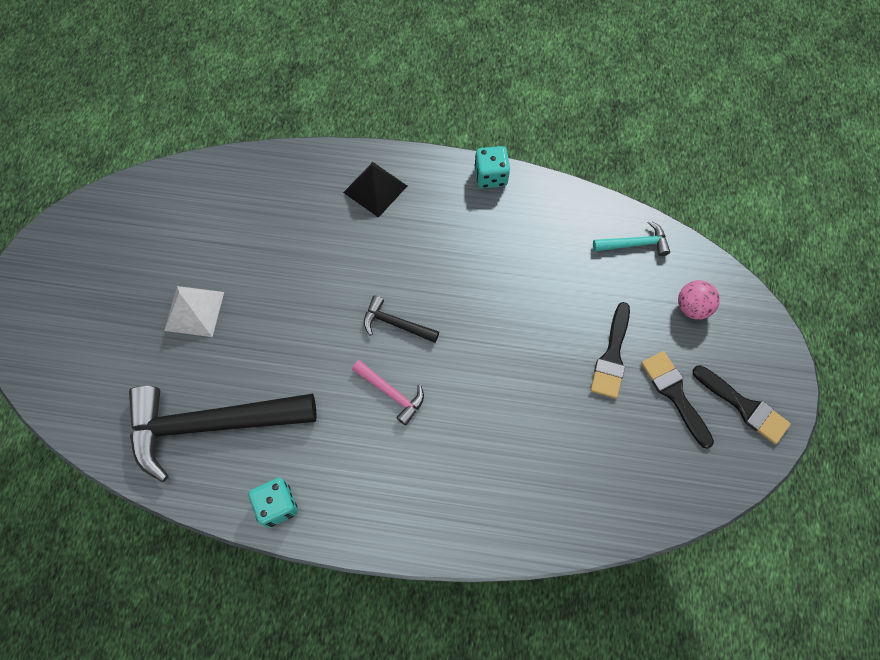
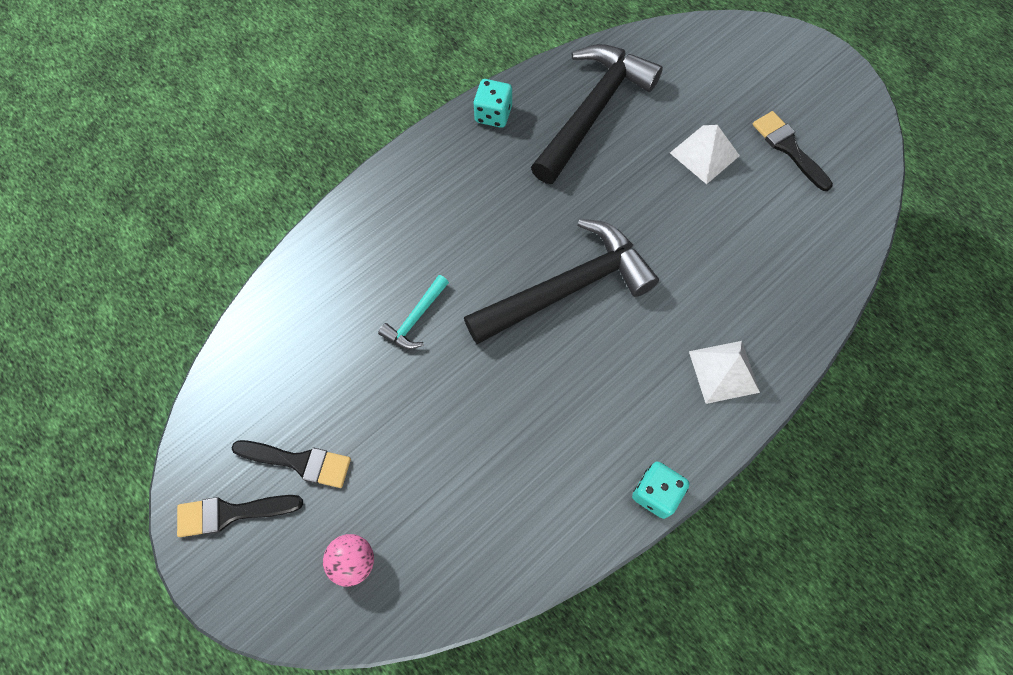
camera: 130 degrees right, 0 degrees up
(375, 189) = (724, 371): black pyramid -> white pyramid
(391, 393) = (509, 242): pink hammer -> none
(396, 324) = (566, 288): black hammer -> black hammer, size x2.26
(612, 356) = (380, 439): black brush -> black brush (788, 148)
(634, 244) = (463, 570): turquoise hammer -> turquoise hammer (416, 318)

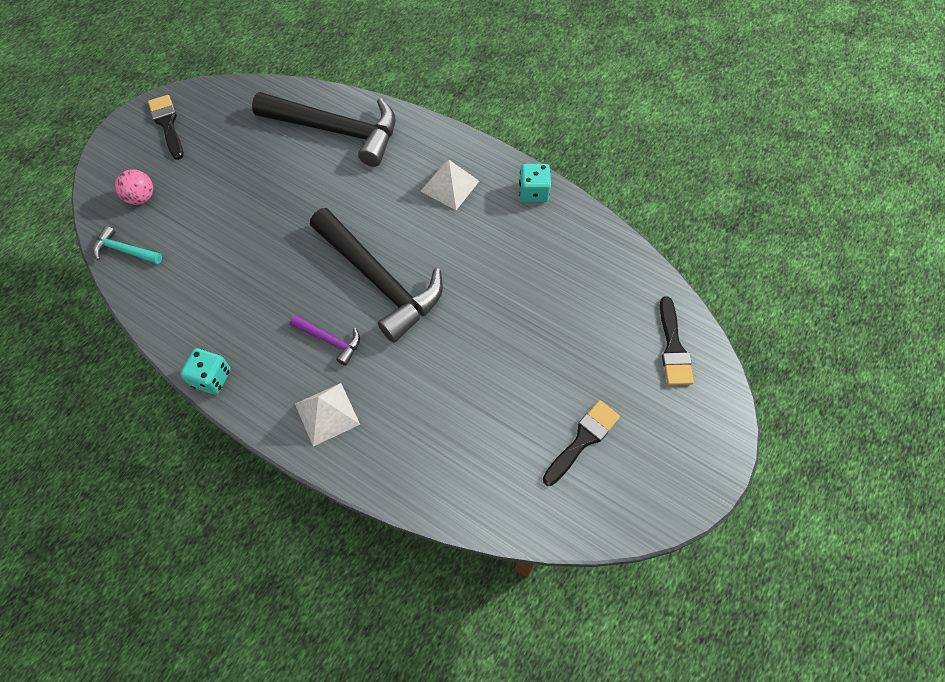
camera: 75 degrees right, 5 degrees down
(299, 462) = (207, 149): black brush -> black brush (673, 347)
(416, 318) = (329, 186): turquoise hammer -> turquoise hammer (125, 251)
(592, 111) = (564, 264): black hammer -> black hammer (336, 130)
(633, 354) = (329, 340): none -> purple hammer
(704, 154) = (549, 364): white pyramid -> white pyramid (450, 186)

